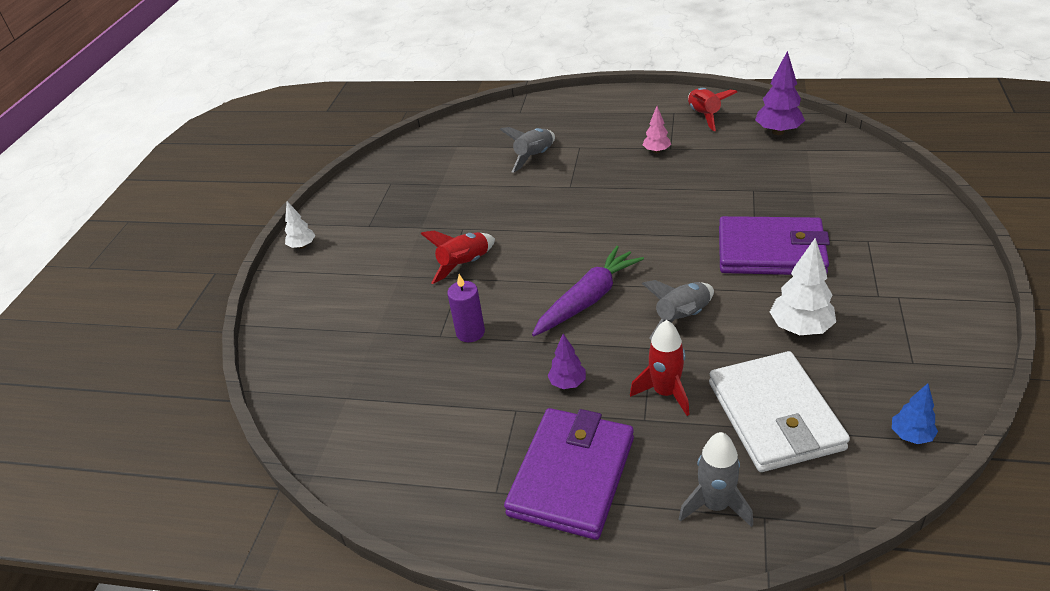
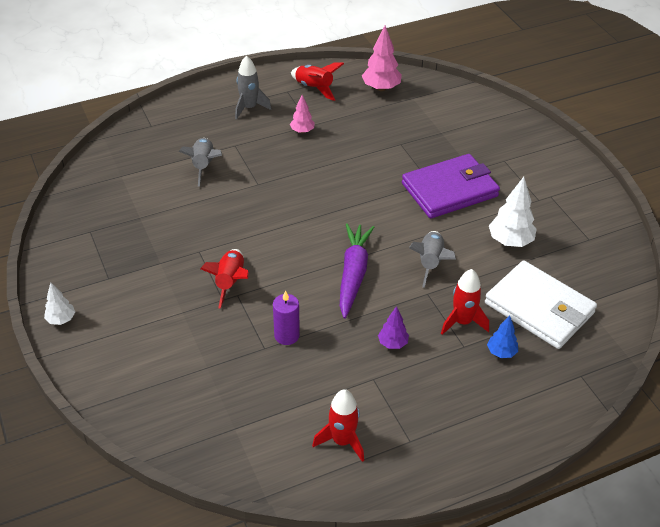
camera: 40 degrees left, 5 degrees up
(429, 457) = (342, 441): none -> red rocket
(572, 475) = (450, 406): purple wallet -> none
(715, 505) = (549, 382): grey rocket -> grey rocket (249, 108)
(778, 132) = (381, 88): purple tree -> pink tree
(911, 436) = (620, 288): blue tree -> blue tree (501, 352)

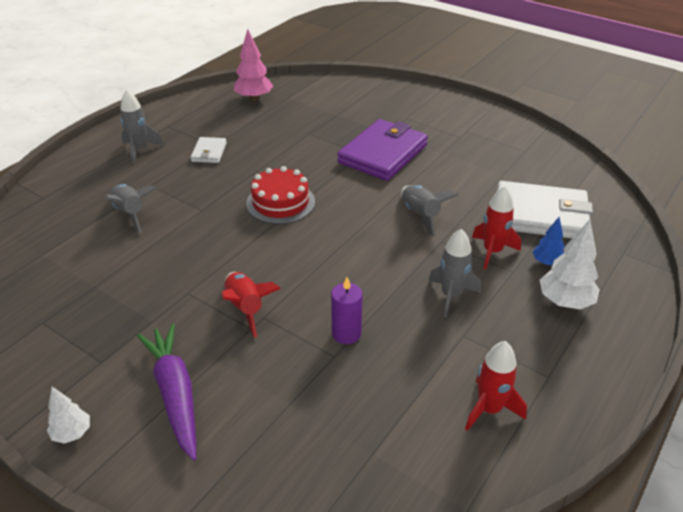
camera: 30 degrees left, 5 degrees down
(302, 131) = (209, 152): pink tree -> white wallet
(314, 88) = (192, 116): red rocket -> none
(324, 203) = (280, 202): none -> red cake
(353, 274) = (361, 251): purple carrot -> purple carrot (175, 394)
(393, 343) = (451, 296): purple tree -> grey rocket
(510, 241) = (468, 174): white tree -> white tree (565, 302)

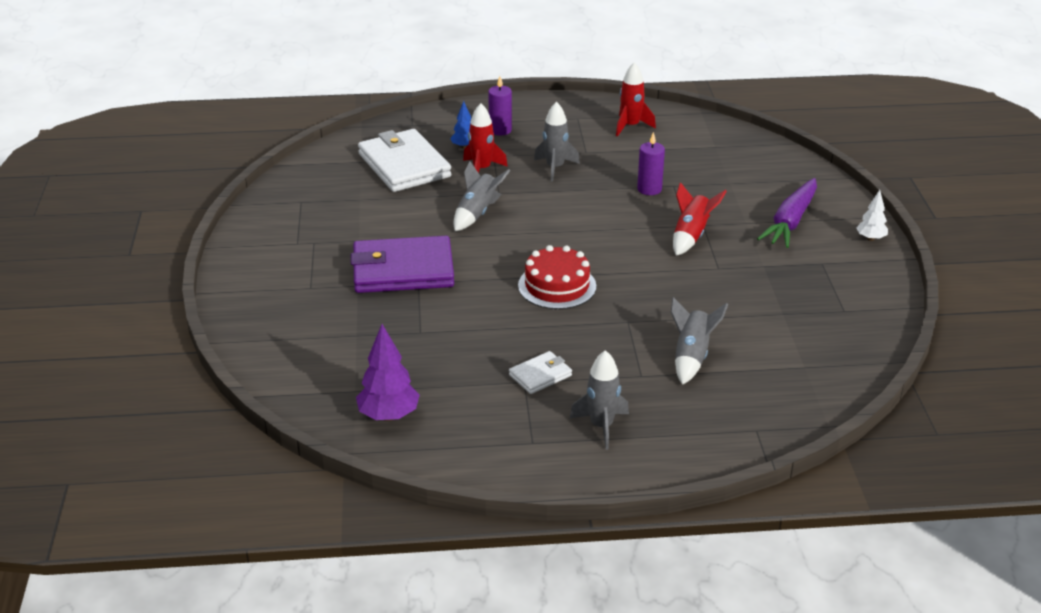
camera: 130 degrees left, 5 degrees down
(254, 98) = (388, 415): pink tree -> purple tree
(565, 302) = (500, 130): white tree -> purple candle

